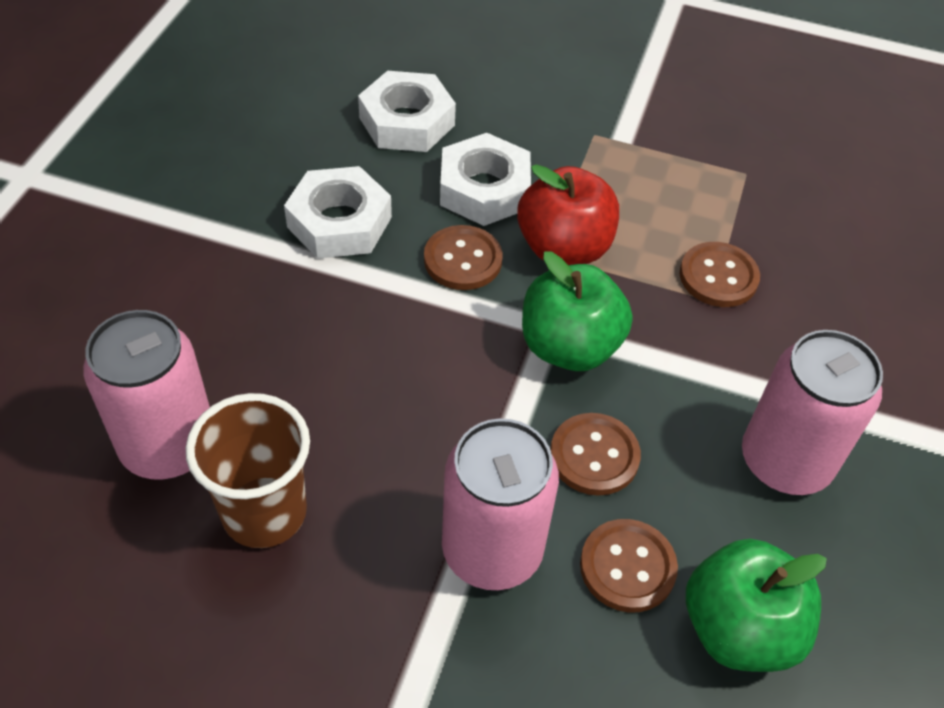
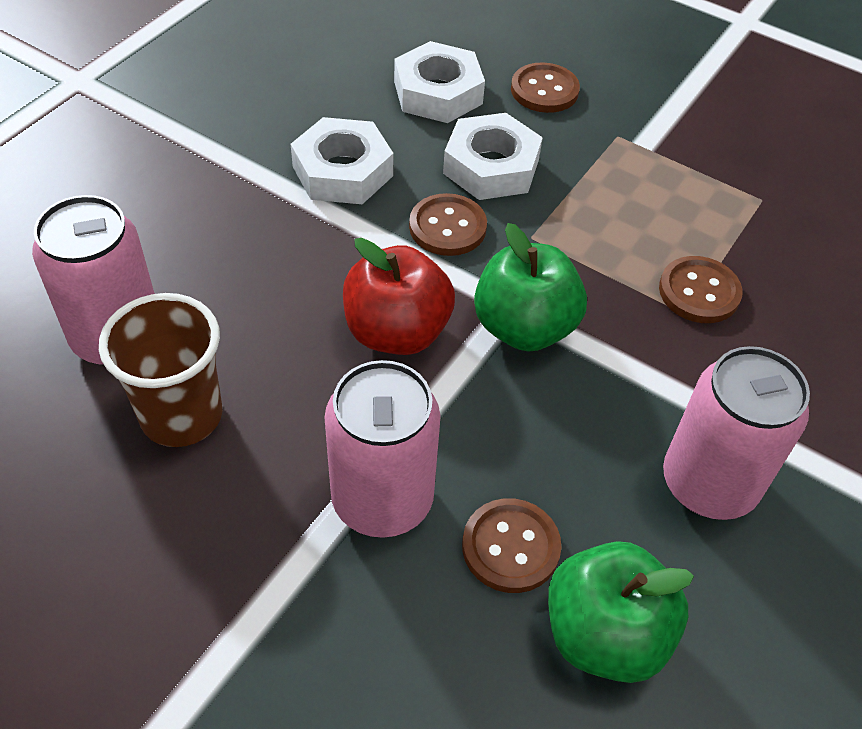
camera: 15 degrees right, 0 degrees up
(564, 248) = (550, 235): red apple -> red apple (397, 332)
(594, 456) = (513, 434): brown button -> brown button (544, 90)

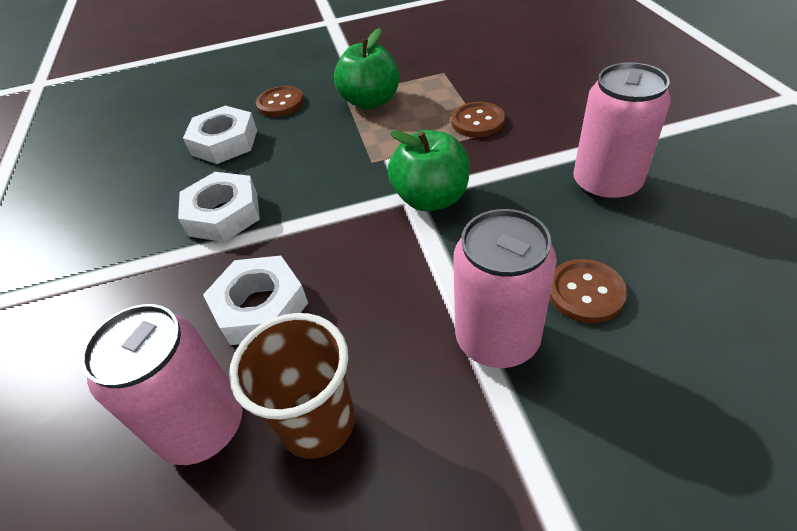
camera: 40 degrees left, 5 degrees down
(397, 332) = (374, 257): red apple -> none
(447, 227) = (323, 191): brown button -> none
(491, 166) = (304, 150): white nut -> white nut (260, 307)
(604, 634) = (680, 283): green apple -> green apple (370, 101)

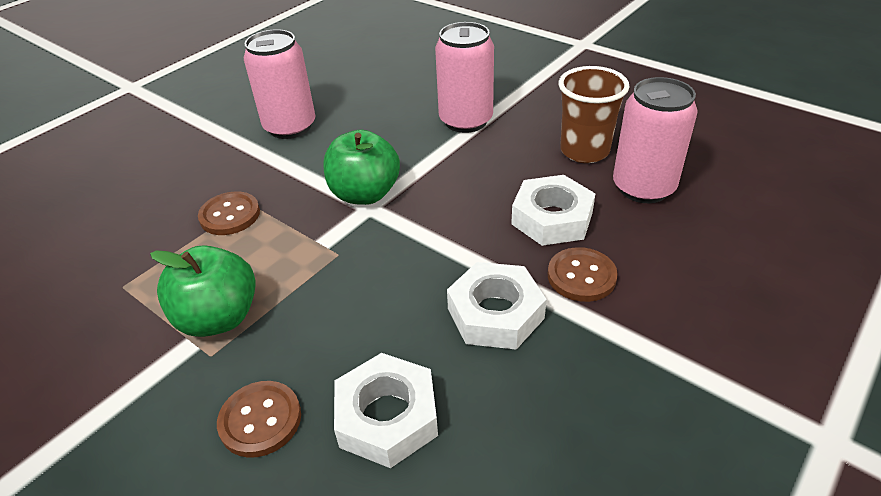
camera: 130 degrees left, 5 degrees down
(585, 292) = (403, 107): brown button -> brown button (581, 276)

